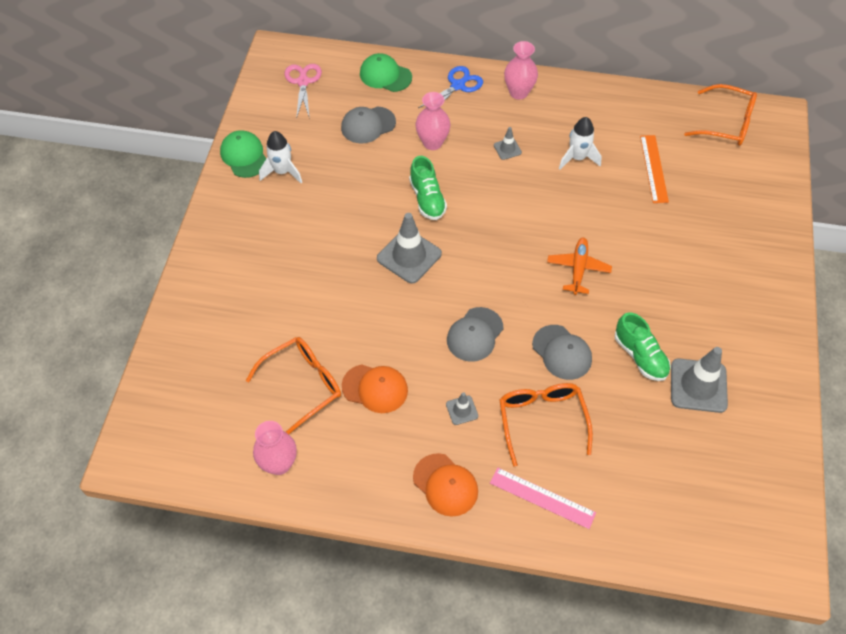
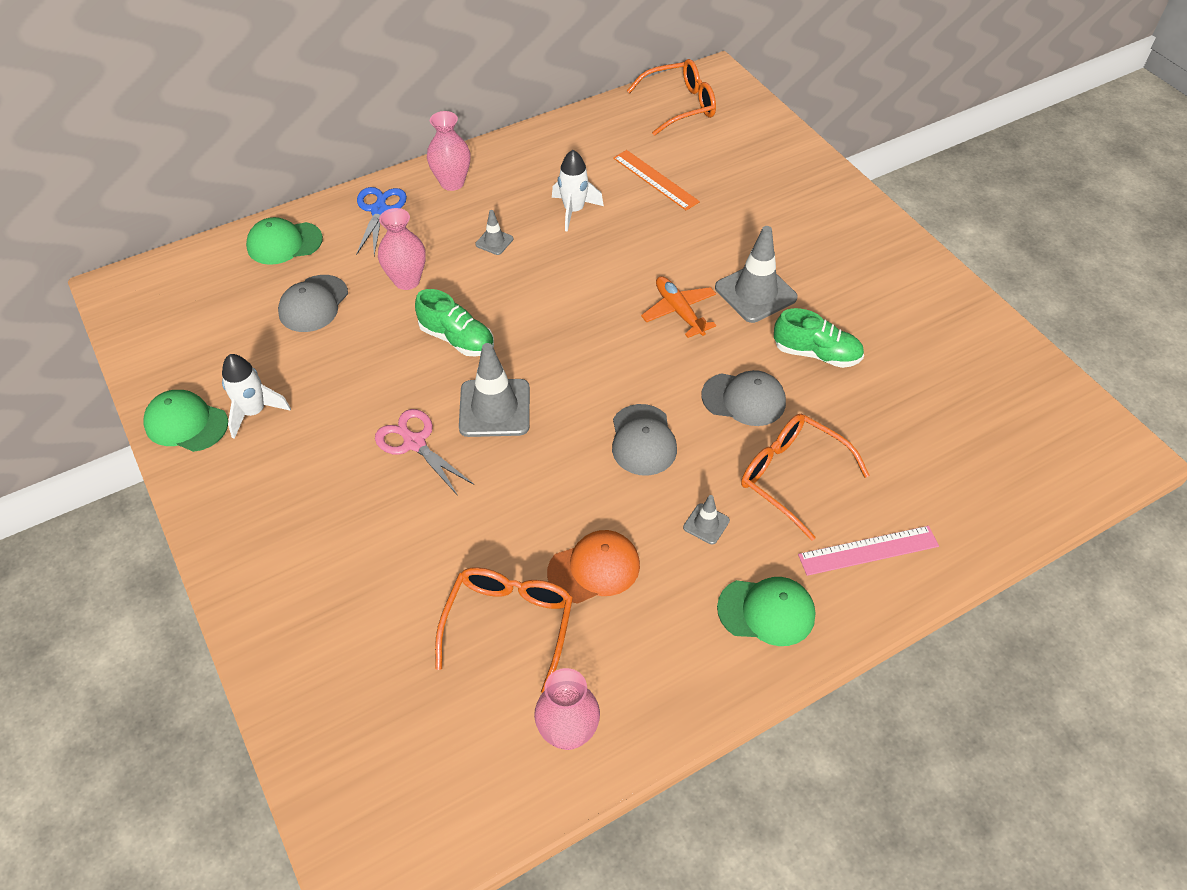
camera: 40 degrees left, 5 degrees down
(303, 82) = (187, 302): pink scissors -> pink scissors (414, 443)
(445, 485) = (766, 611): orange cap -> green cap
(698, 385) = (891, 346): grey traffic cone -> grey traffic cone (755, 293)

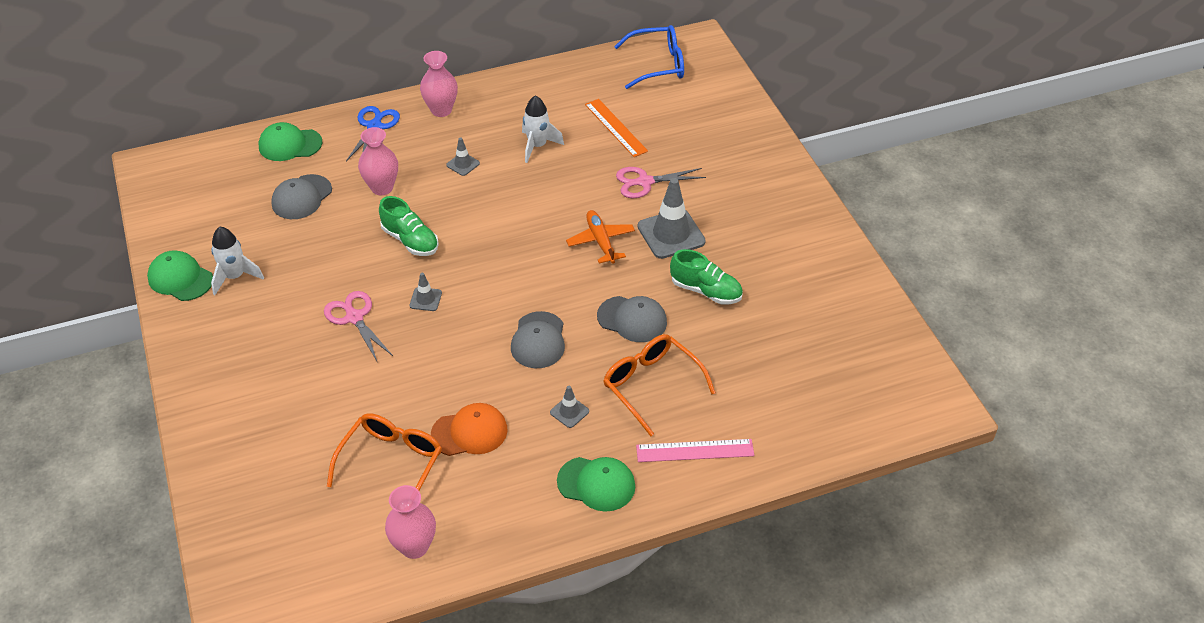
camera: 10 degrees right, 5 degrees down
(494, 408) = (425, 299): grey traffic cone -> grey traffic cone, size x0.49
(680, 105) = (658, 64): orange glasses -> blue glasses
(707, 237) = (645, 182): none -> pink scissors

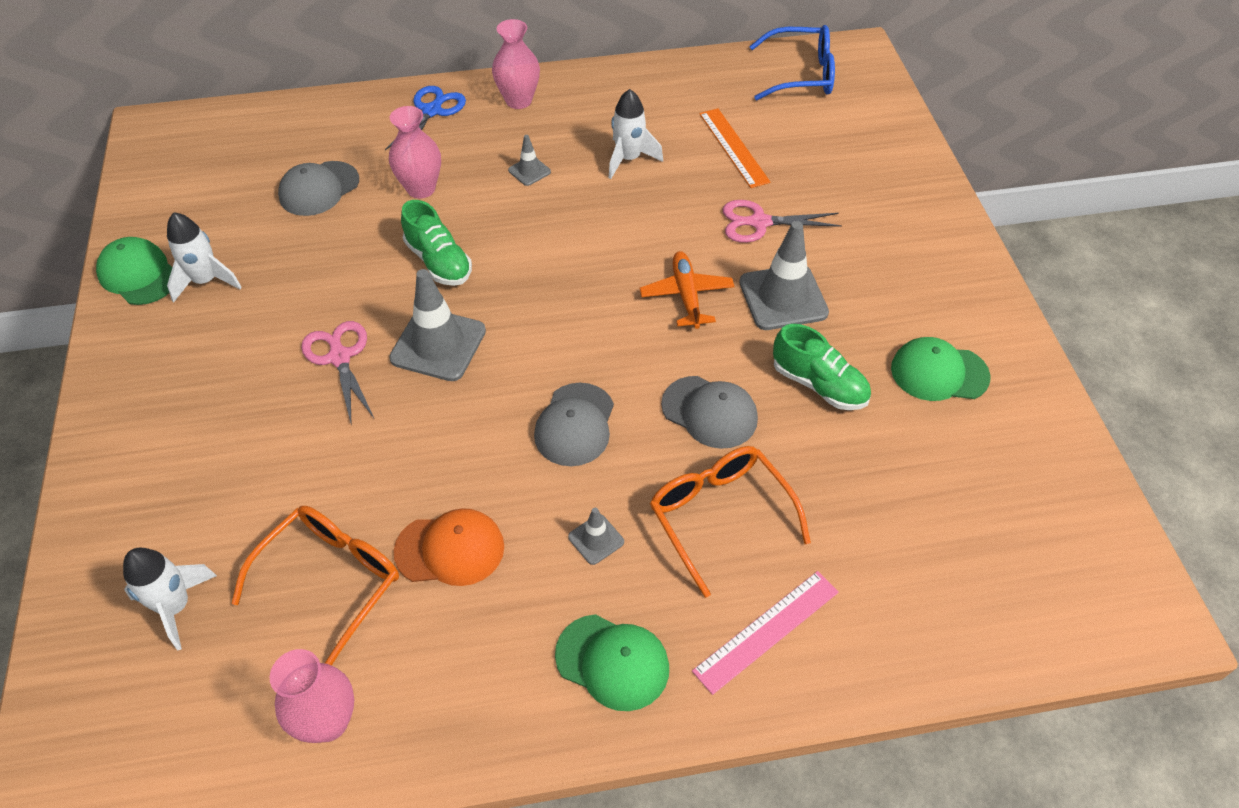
camera: 10 degrees right, 5 degrees up
(287, 495) = (175, 607): none -> white rocket
(290, 144) = (324, 122): green cap -> green cap (939, 373)
(425, 299) = (438, 344): grey traffic cone -> grey traffic cone, size x2.04
(695, 450) = (766, 631): pink ruler -> pink ruler turned 45 degrees counterclockwise

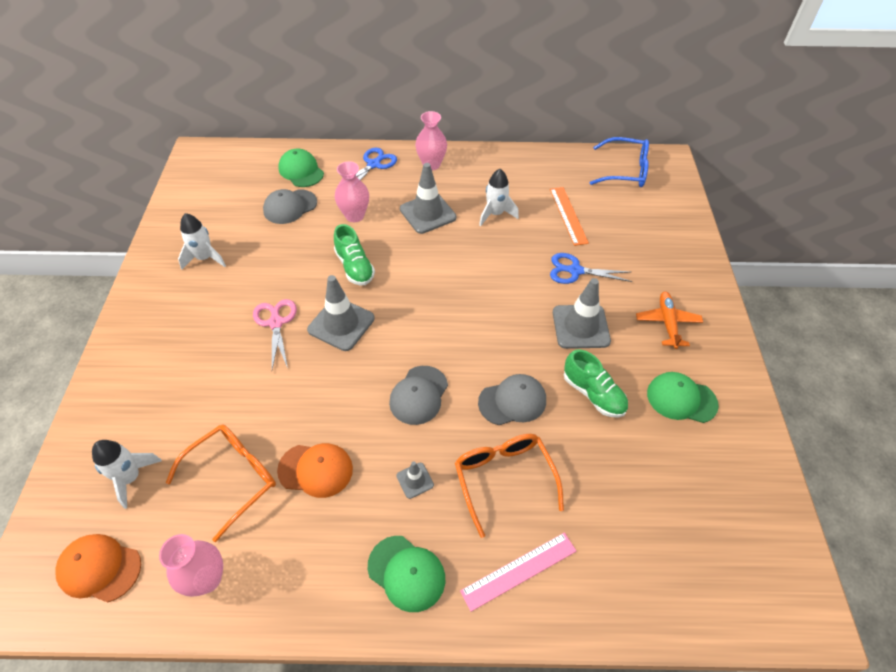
camera: 10 degrees right, 0 degrees up
(139, 274) = (165, 248): green cap -> green cap (301, 171)
(162, 737) = (99, 568): none -> orange cap
(529, 171) = (427, 213): grey traffic cone -> grey traffic cone, size x2.04
(686, 295) = (514, 315): orange plane -> orange plane (667, 323)
(709, 412) = (512, 401): grey cap -> grey cap turned 60 degrees counterclockwise
(759, 222) = (575, 271): pink scissors -> blue scissors

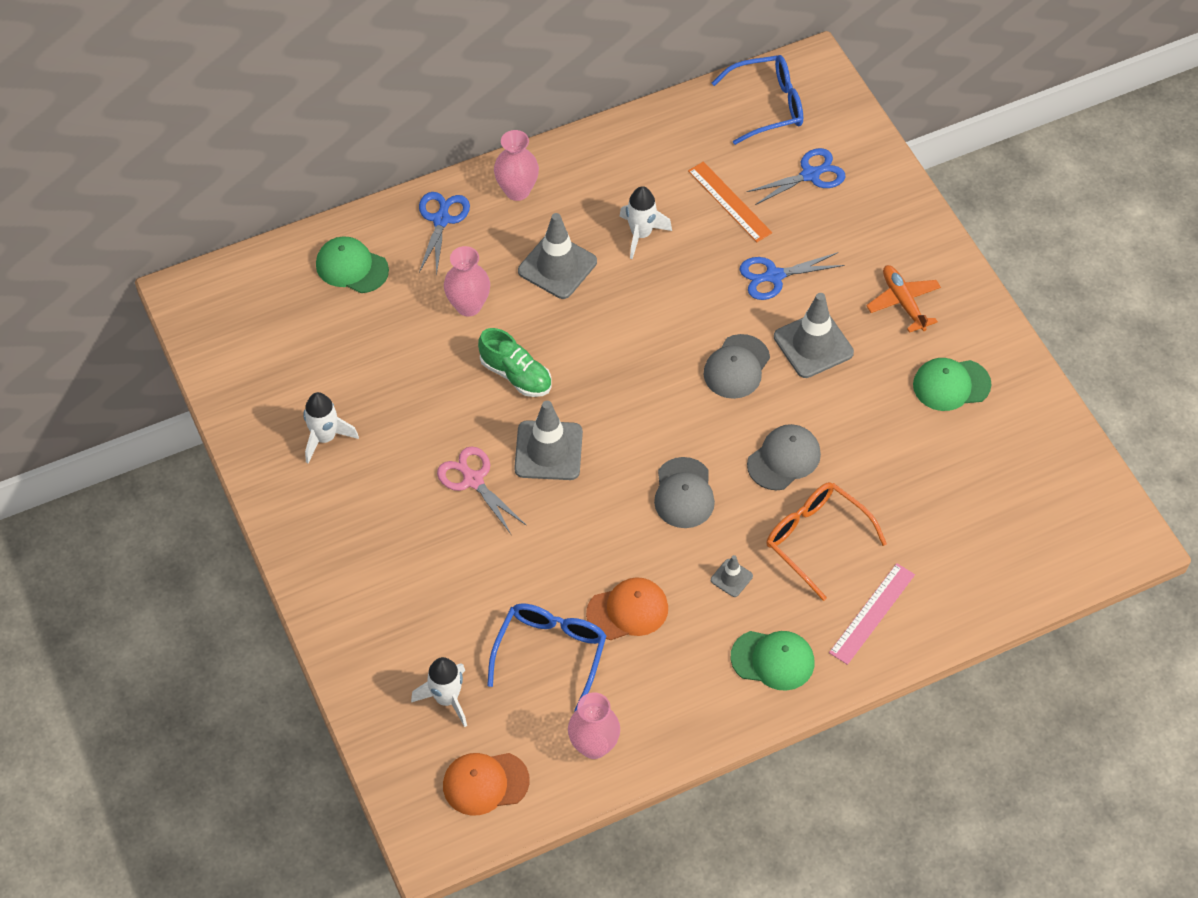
camera: 25 degrees left, 5 degrees up
(234, 477) = (551, 653): orange glasses -> blue glasses
(290, 207) = (377, 326): grey cap -> grey cap (736, 367)
(593, 394) = (861, 416): green shoe -> none
(635, 218) = (810, 175): none -> blue scissors

